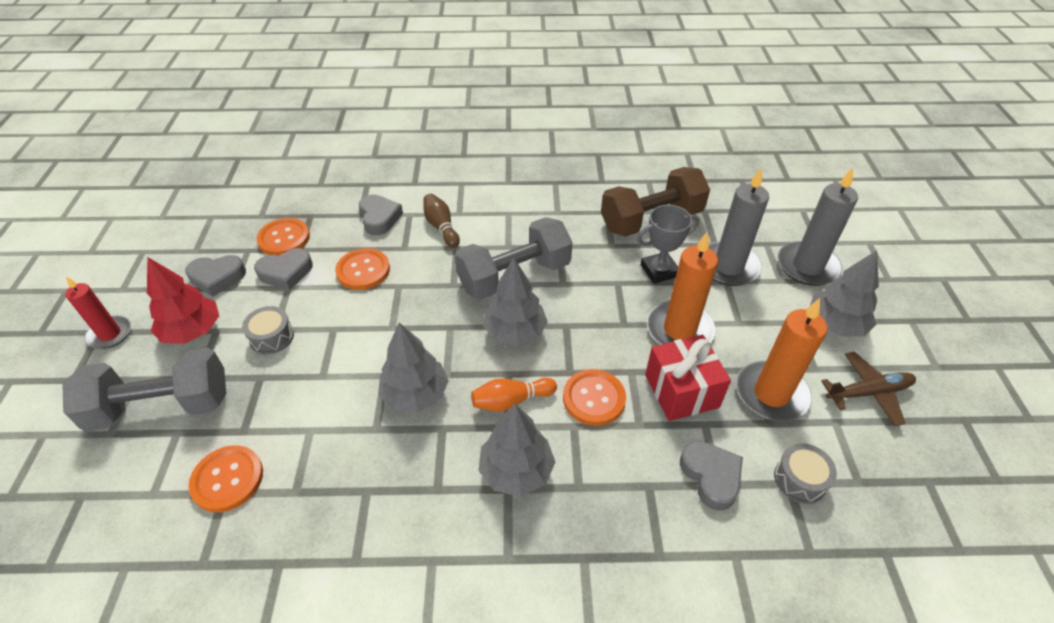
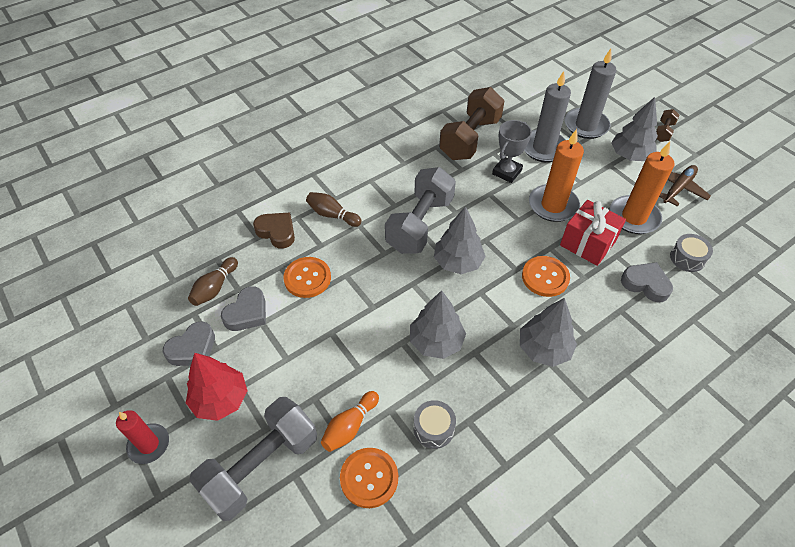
camera: 35 degrees left, 5 degrees up
(272, 337) = (291, 366): grey drum -> grey drum (433, 428)
(284, 238) = (215, 288): orange button -> brown bowling pin
(379, 218) = (277, 232): grey heart -> brown heart
(511, 401) = (499, 308): orange bowling pin -> orange bowling pin (350, 426)
(912, 319) = (663, 132): none -> brown dumbbell

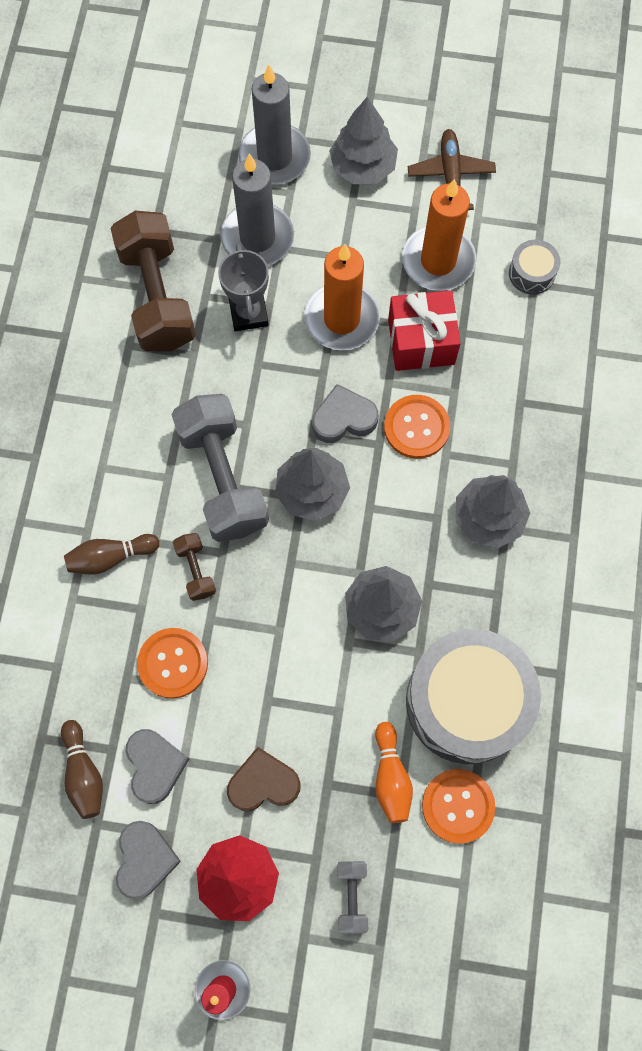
camera: 45 degrees left, 20 degrees up
(261, 466) = (352, 896): grey dumbbell -> grey dumbbell, size x0.45
(277, 232) = (71, 640): brown heart -> brown heart (263, 783)
(433, 428) = (467, 702): grey drum -> grey drum, size x2.35
(645, 284) = (518, 346): grey heart -> grey heart (344, 418)
(663, 132) = (369, 94): brown dumbbell -> brown dumbbell (196, 570)

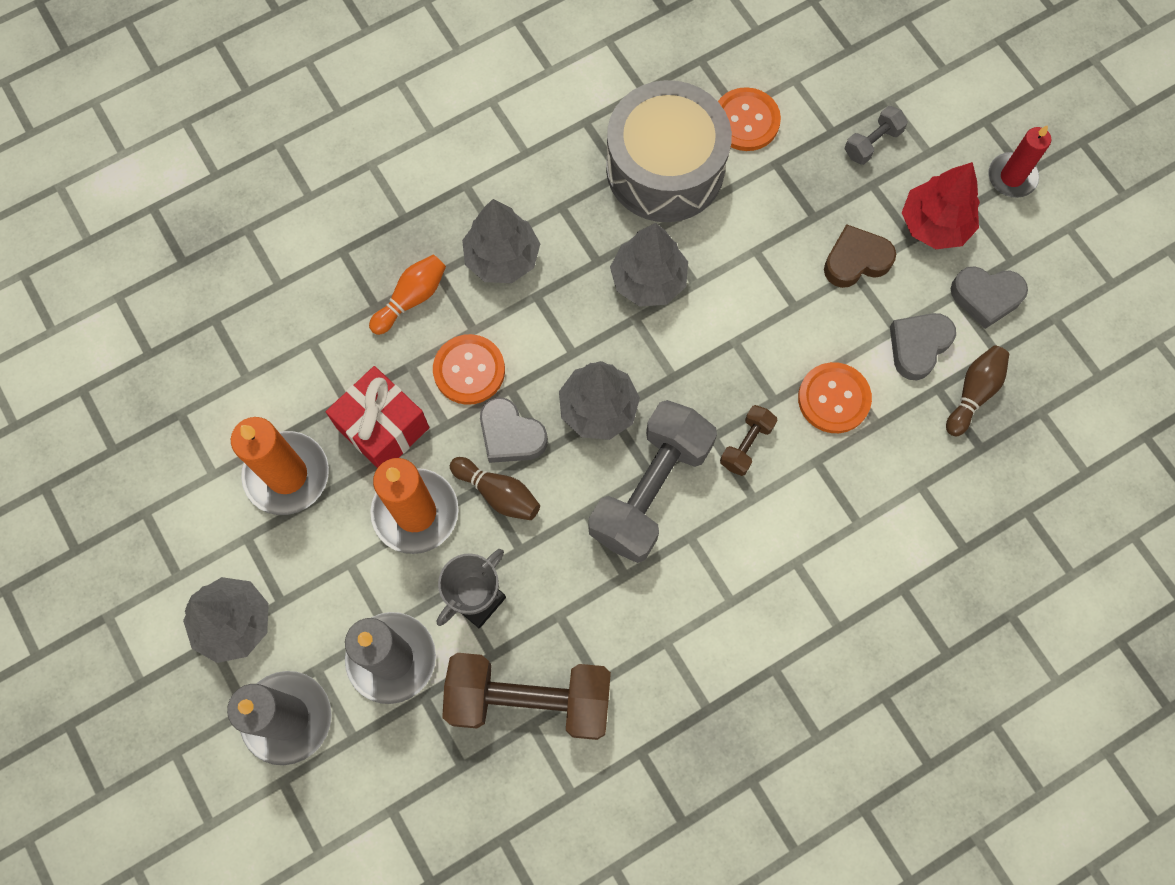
camera: 130 degrees left, 0 degrees up
(110, 557) = (798, 523): brown bowling pin -> brown bowling pin (498, 493)
(145, 859) = (986, 297): grey heart -> grey heart turned 135 degrees counterclockwise
(157, 297) = (529, 699): brown dumbbell -> brown dumbbell turned 60 degrees clockwise
(263, 783) = (856, 260): brown heart -> brown heart turned 120 degrees clockwise
(391, 777) = (768, 178): orange bowling pin -> orange bowling pin (411, 298)
(450, 176) = (183, 533): brown plane -> none
(532, 273) = (237, 386): grey drum -> none

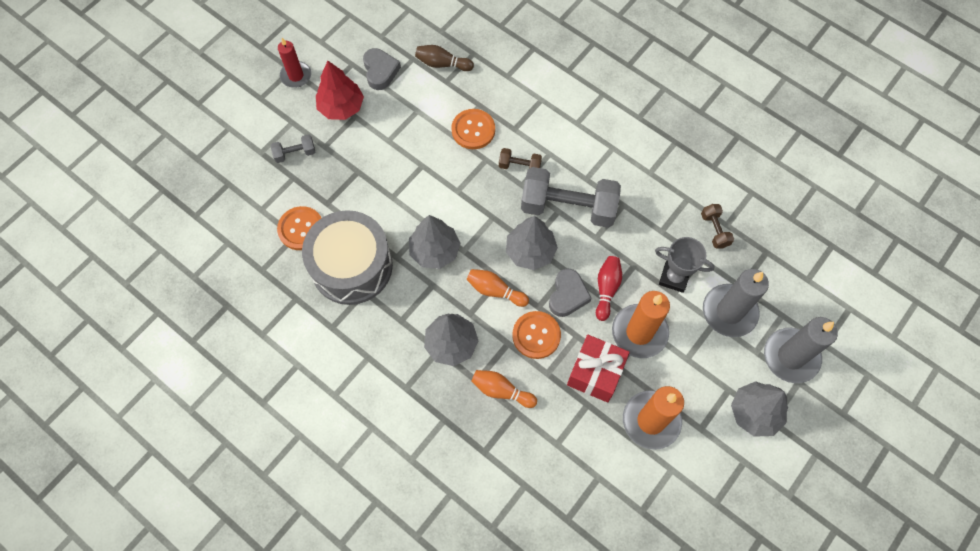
camera: 110 degrees left, 5 degrees down
(498, 493) = (606, 289): brown bowling pin -> red bowling pin
(529, 699) = (714, 230): brown dumbbell -> brown dumbbell, size x0.45
(556, 339) = (495, 291): none -> orange bowling pin
(856, 260) = (380, 141): brown heart -> none
(872, 143) = (295, 153): grey dumbbell -> grey dumbbell turned 45 degrees counterclockwise
(918, 346) = (424, 97): grey heart -> none

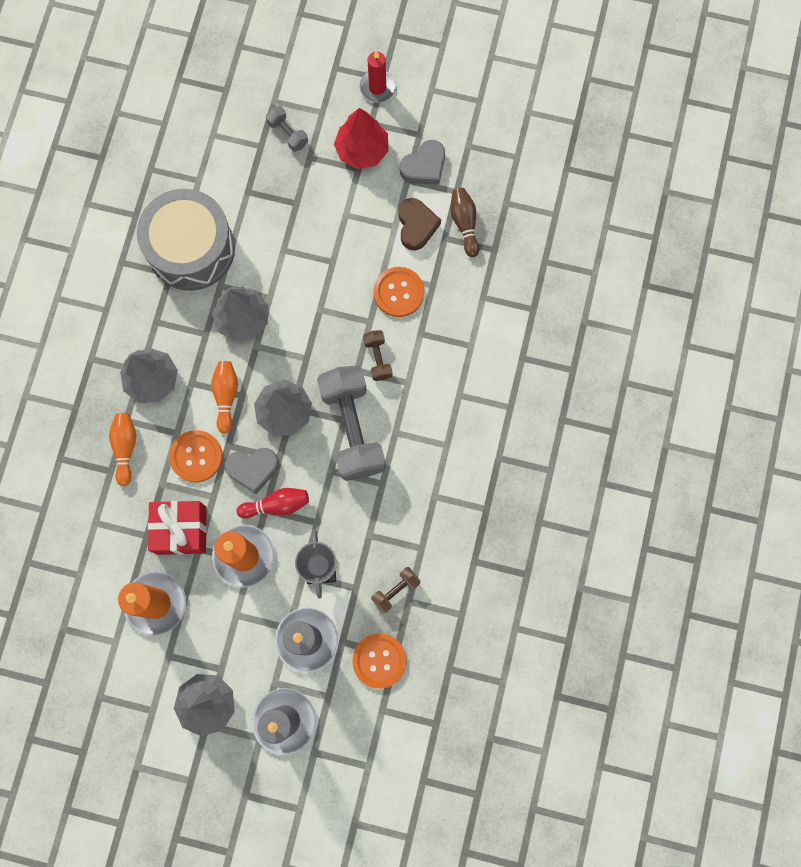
camera: 65 degrees right, 10 degrees up
(301, 229) = (209, 182): orange button -> orange button (379, 660)
(425, 96) = (416, 226): none -> brown heart

